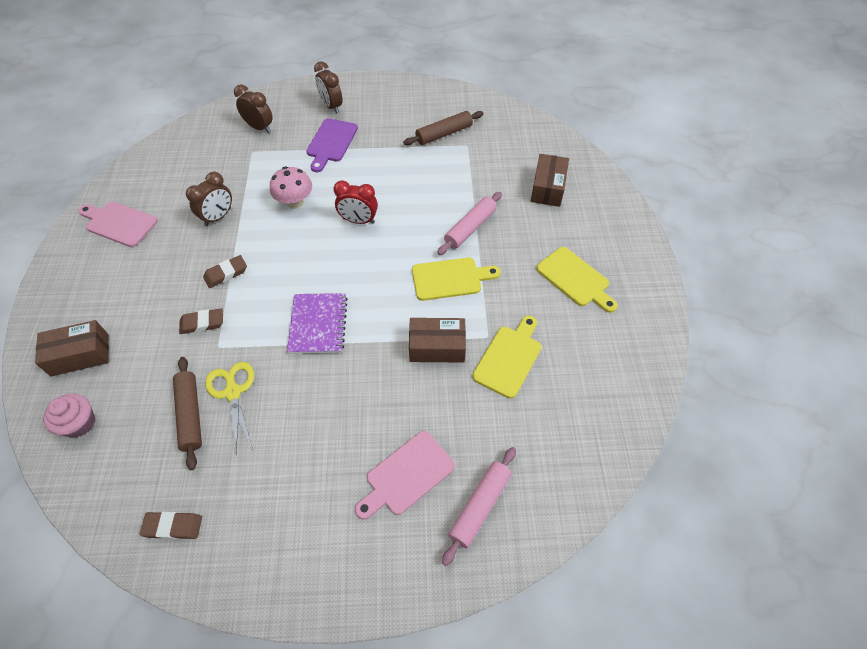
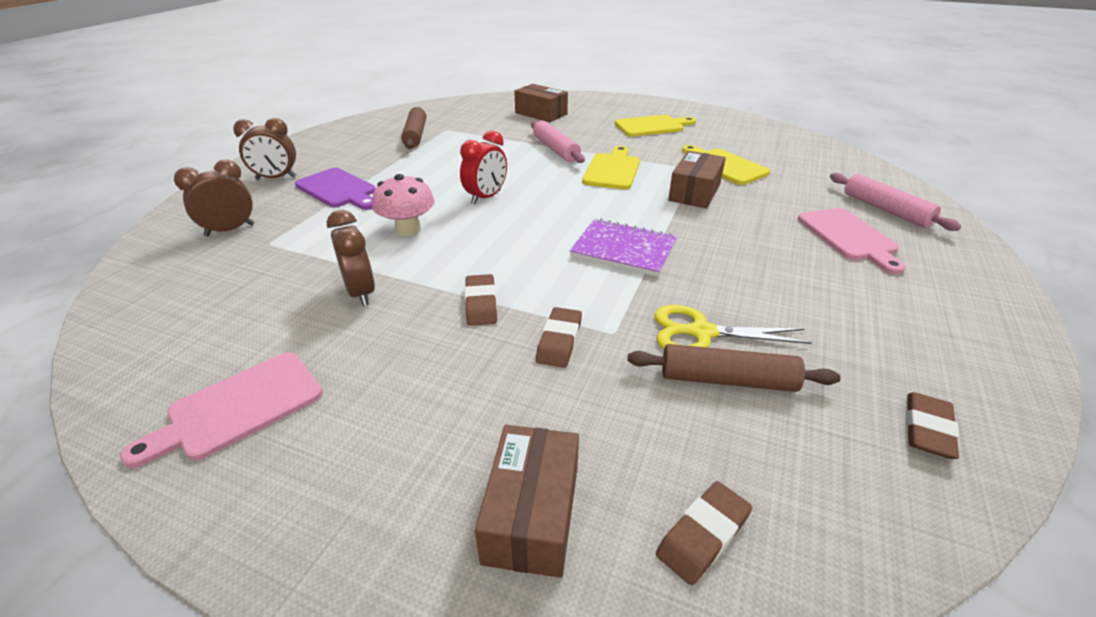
camera: 65 degrees left, 20 degrees down
(79, 423) = (703, 535): pink cupcake -> brown eraser

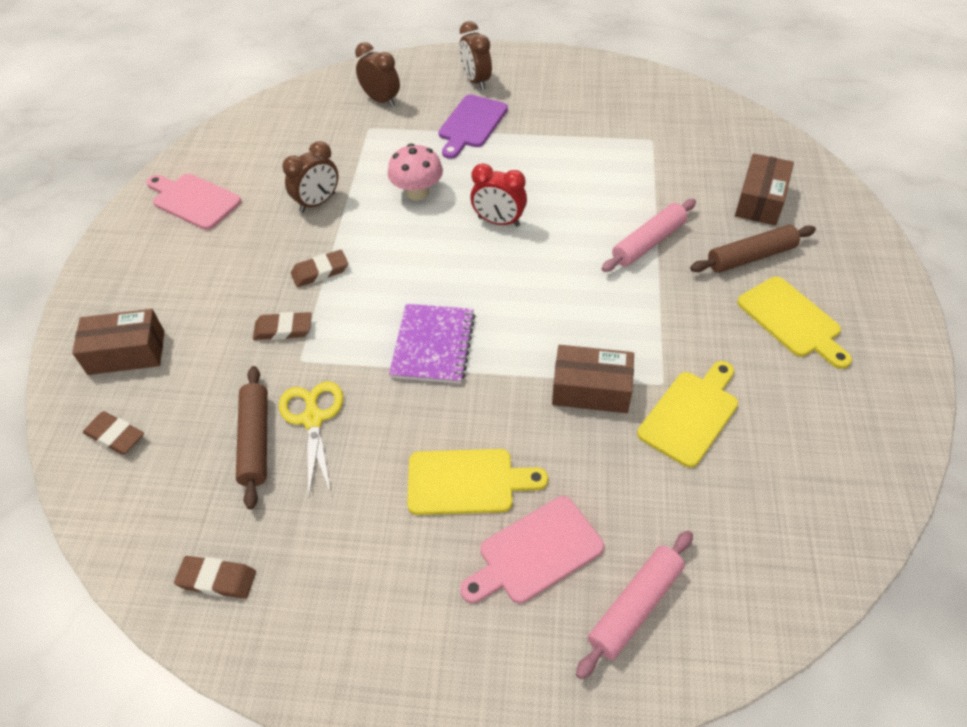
camera: 75 degrees right, 15 degrees up
(415, 135) = (621, 124): brown rolling pin -> brown rolling pin (751, 257)
(612, 170) = (616, 304): yellow cutting board -> yellow cutting board (467, 482)

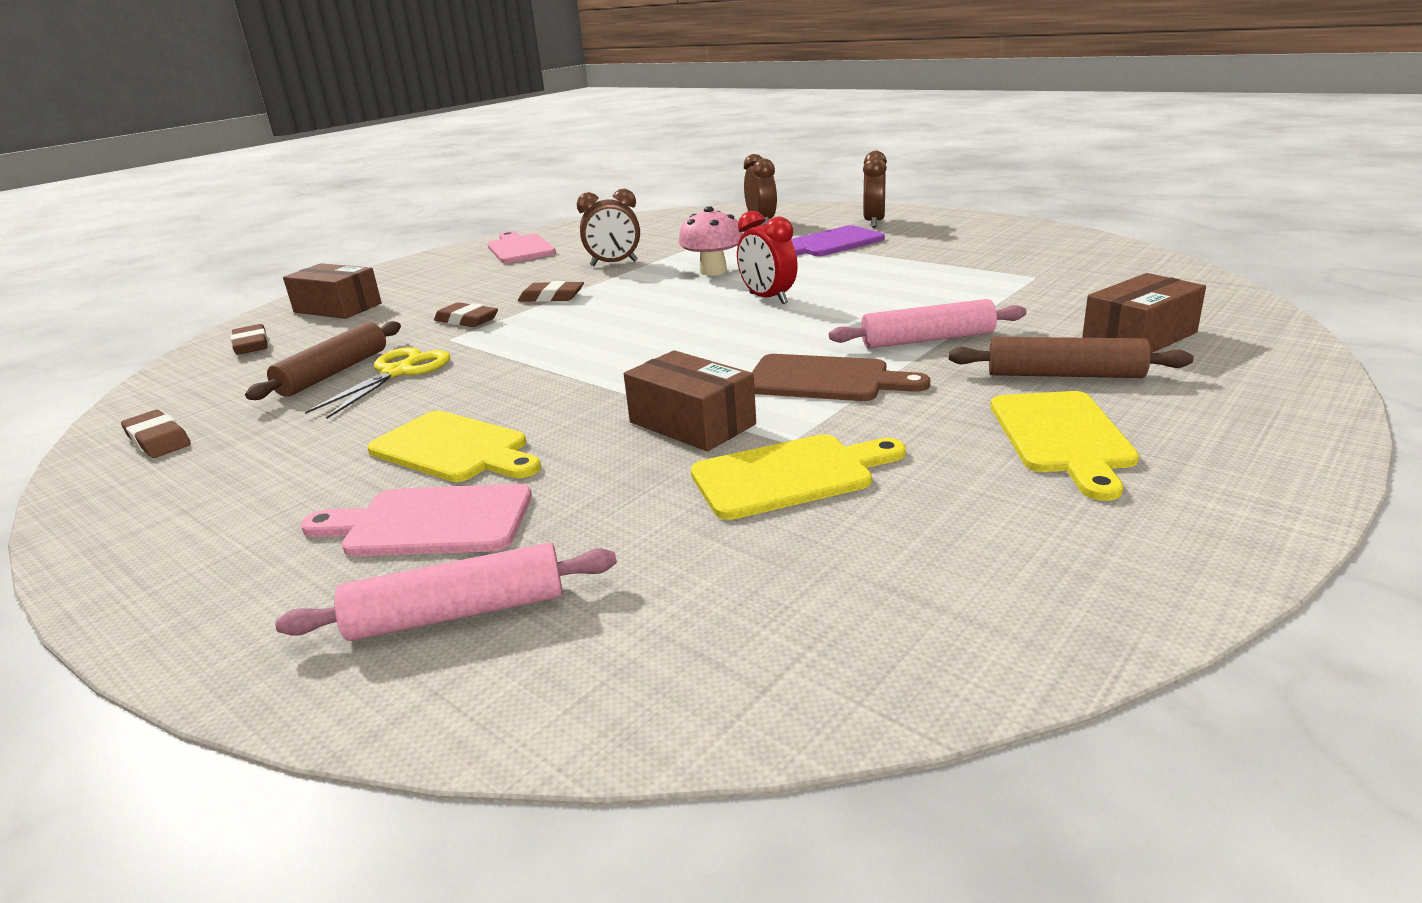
camera: 35 degrees right, 25 degrees down
(433, 345) = (576, 356): purple notebook -> none
(626, 311) = (824, 380): none -> brown cutting board

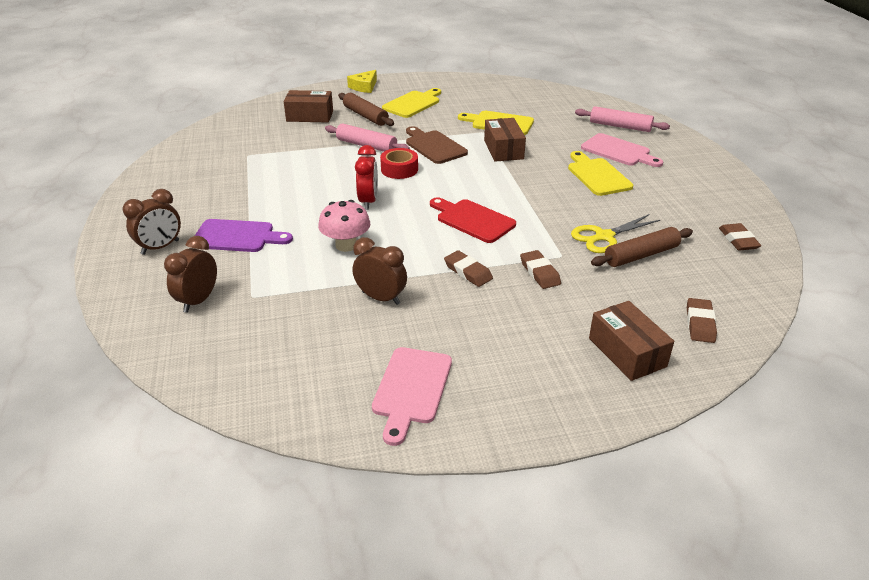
camera: 145 degrees left, 10 degrees up
(604, 328) = (473, 220): none -> red cutting board
(805, 335) = (399, 169): none -> red tape
(1270, 427) = (364, 87): none -> yellow cheese

